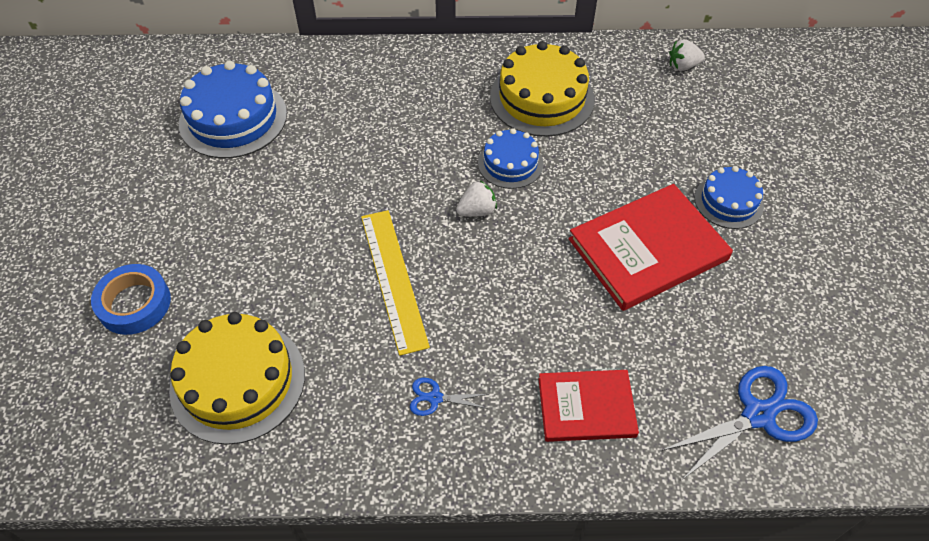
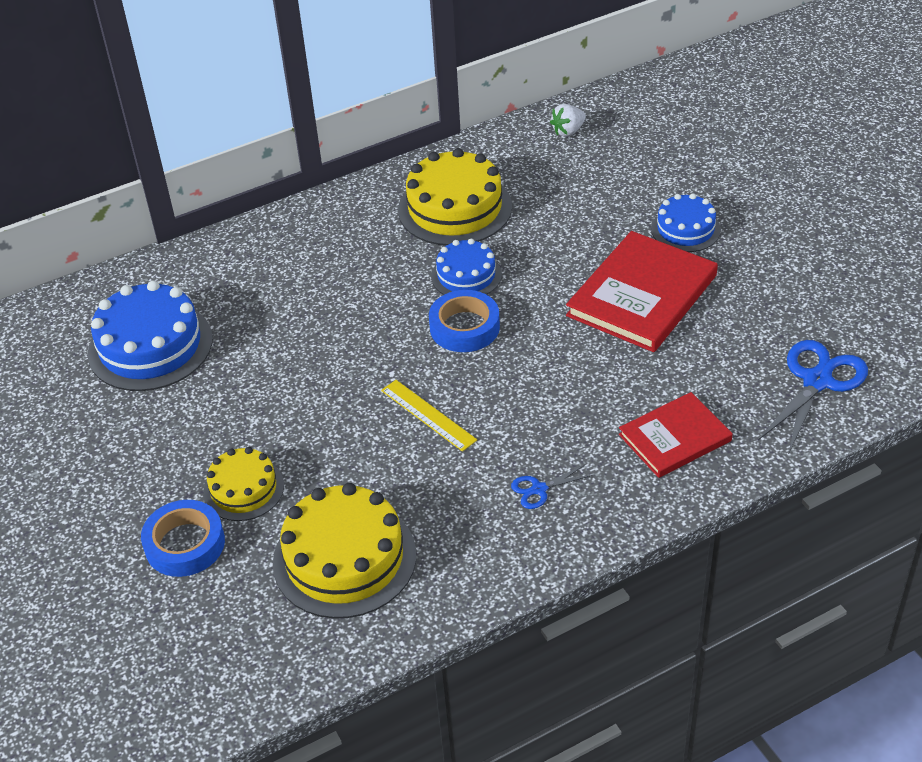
camera: 25 degrees left, 10 degrees down
(209, 276) = (243, 489): none -> yellow cake
(393, 279) = (428, 415): yellow ruler -> yellow ruler, size x0.65
(477, 211) = (464, 327): white strawberry -> blue tape

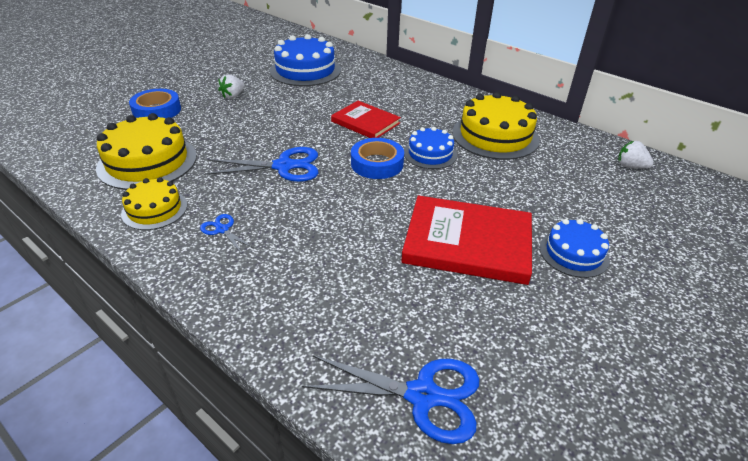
camera: 65 degrees right, 5 degrees down
(190, 445) = (233, 96): none -> white strawberry
(243, 489) = (202, 118): yellow cake -> yellow cake (154, 209)
(428, 415) = (284, 166): yellow ruler -> blue scissors
(675, 438) = (301, 296): red book -> red book (365, 122)

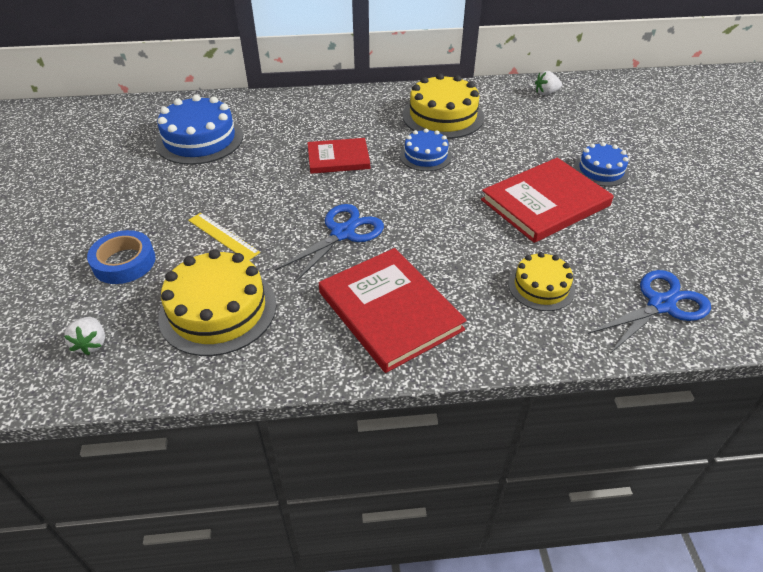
camera: 45 degrees left, 5 degrees up
(154, 209) = (308, 338): yellow cake -> yellow cake (541, 286)
(221, 126) = (223, 236): none -> yellow ruler
(222, 230) = (390, 311): blue scissors -> red book
(233, 96) = (177, 202): white strawberry -> white strawberry (91, 344)
(377, 163) = (404, 186): blue tape -> none

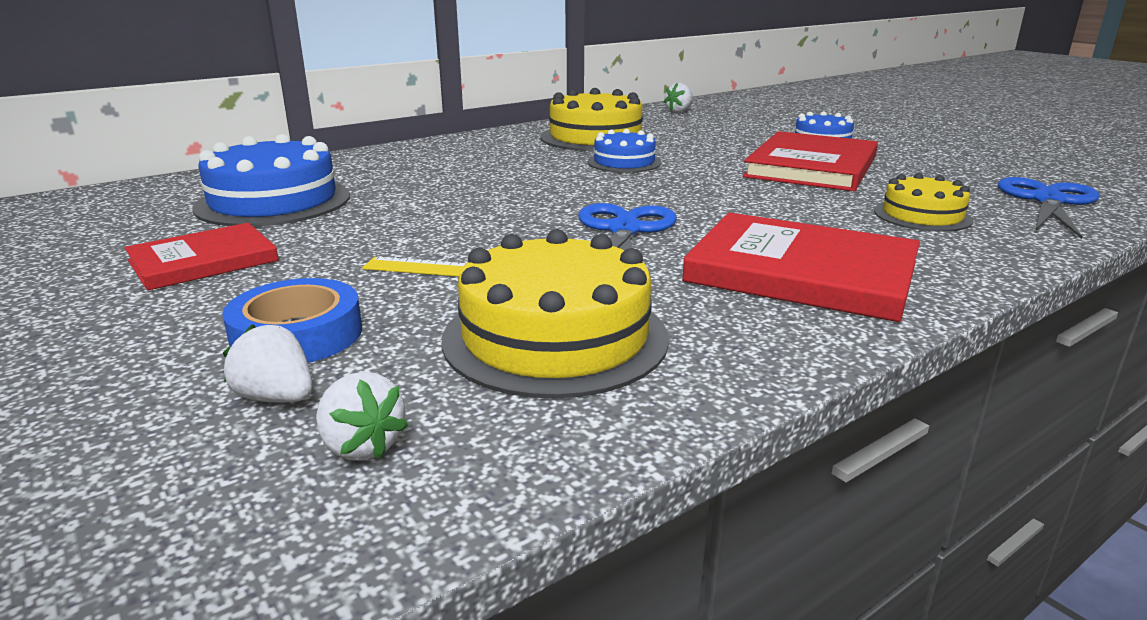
camera: 30 degrees left, 20 degrees down
(87, 301) = (277, 398): none -> white strawberry
(338, 158) = (516, 181): red book -> red book (203, 261)

